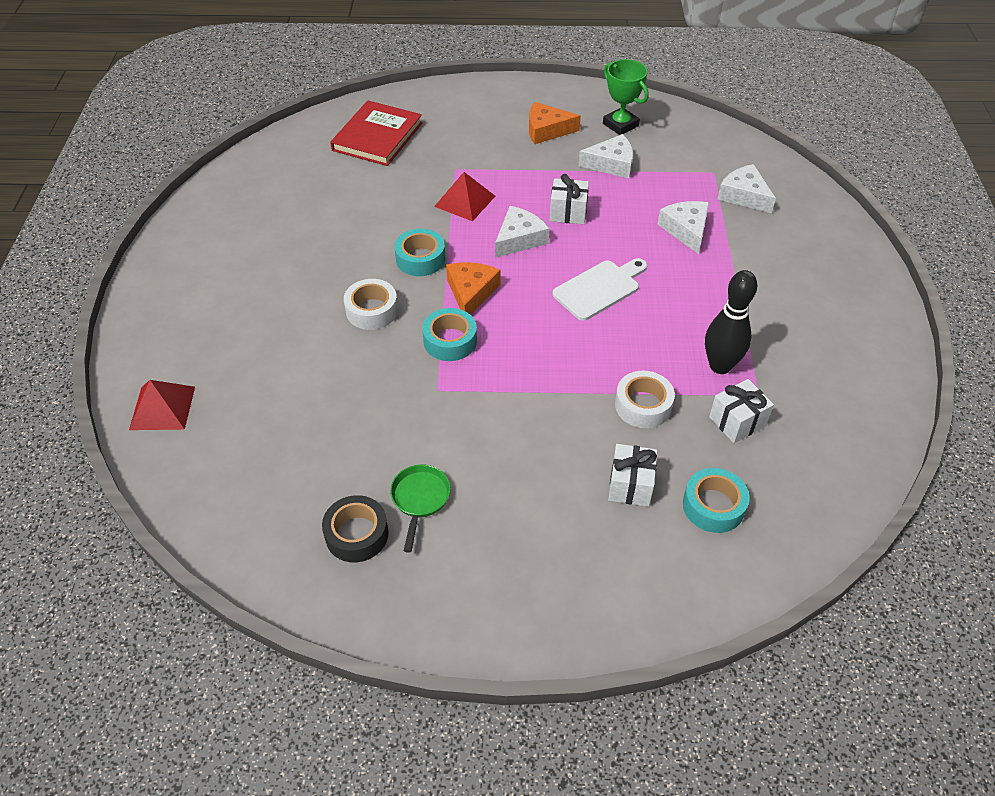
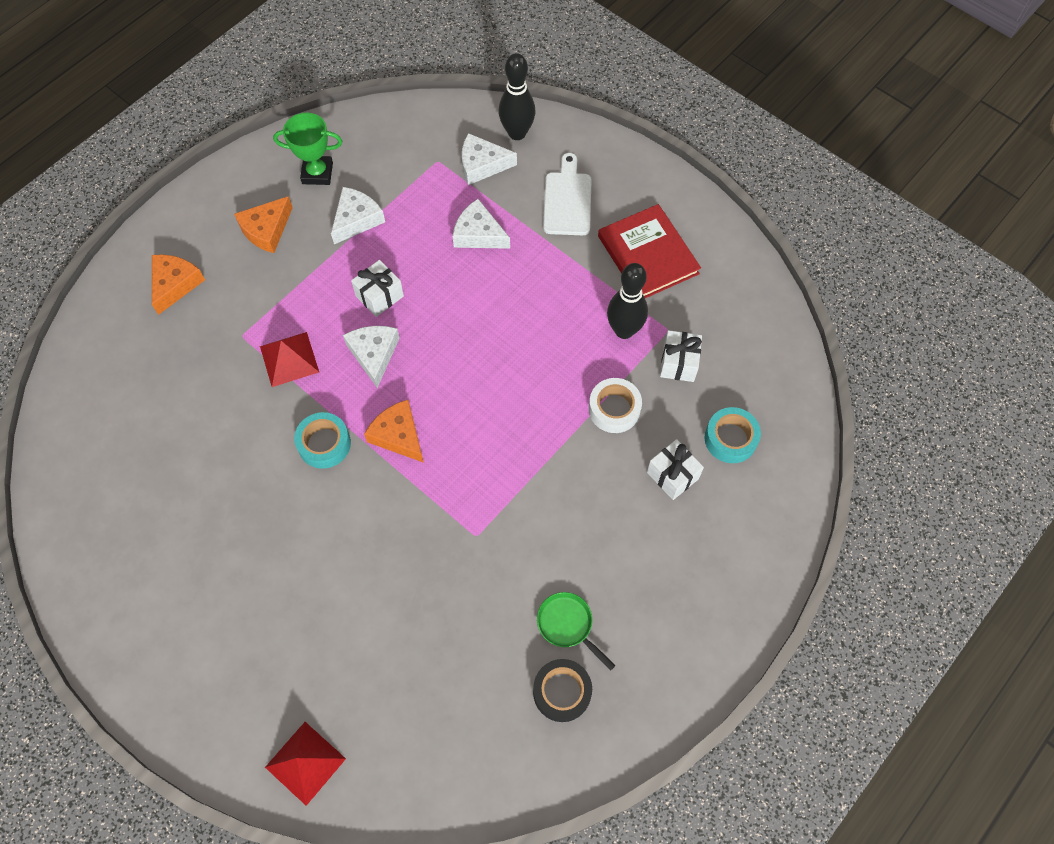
camera: 50 degrees left, 15 degrees up
(372, 310) = (348, 523): white tape -> none
(377, 136) = (132, 363): red book -> red book (648, 255)
(450, 341) = (435, 489): turquoise tape -> none
(455, 118) = (175, 284): none -> orange cheese
(599, 289) = (481, 343): white cutting board -> white cutting board (567, 200)
(797, 196) = (517, 133): none -> black bowling pin

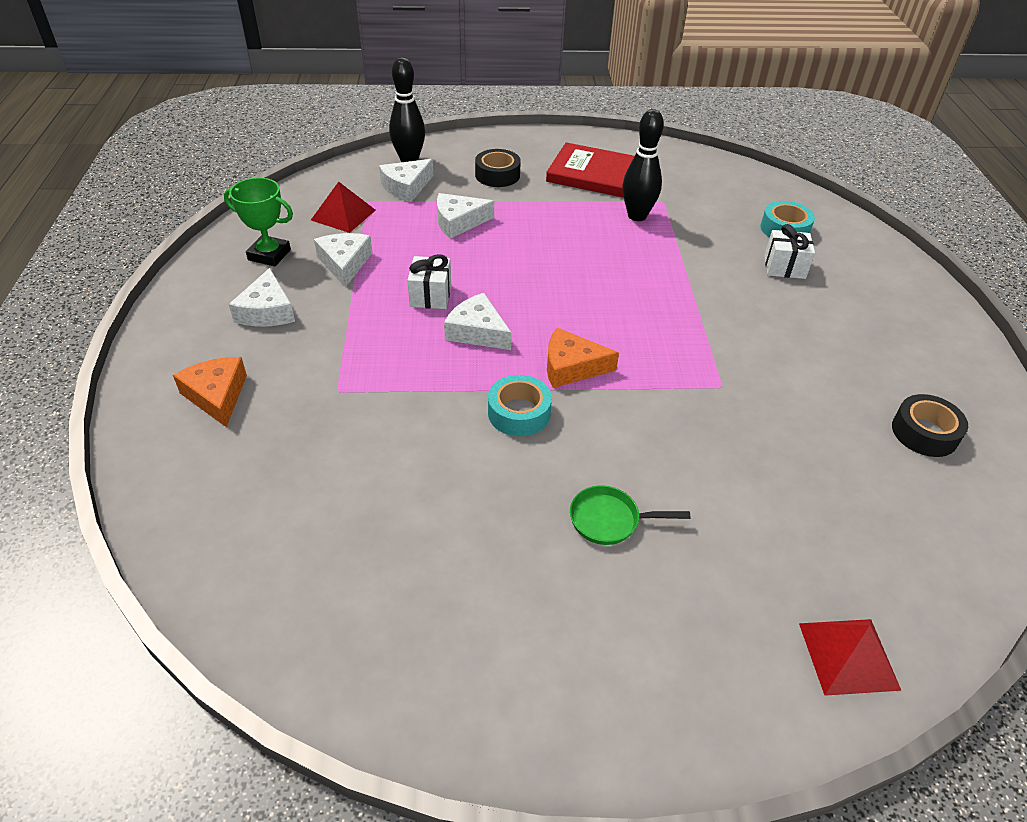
camera: 45 degrees left, 20 degrees down
(266, 230) = (267, 311): orange cheese -> white cheese
(289, 359) = (406, 378): red pyramid -> red pyramid (343, 215)
(317, 173) = (269, 255): green trophy -> green trophy turned 60 degrees clockwise
(567, 200) = (497, 175): white cutting board -> black tape
(567, 625) = (862, 391): green pan -> green pan (609, 520)
(614, 409) = (695, 257): white tape -> none
(678, 363) = (696, 212): white gift -> none

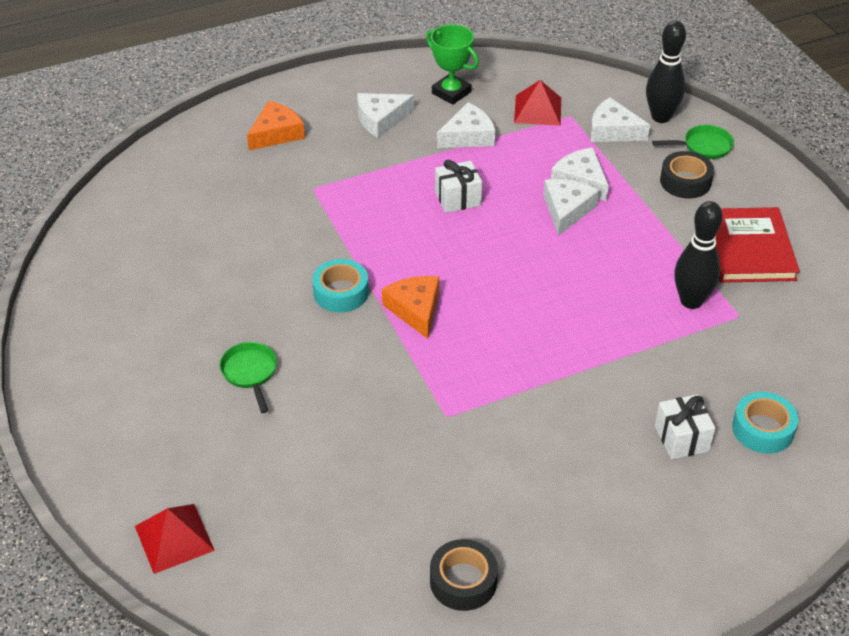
camera: 70 degrees right, 0 degrees up
(269, 255) = (451, 93): green trophy -> green trophy turned 45 degrees counterclockwise
(462, 154) = (703, 146): none -> green pan
(477, 331) = (427, 240): white cheese -> white cheese (567, 210)

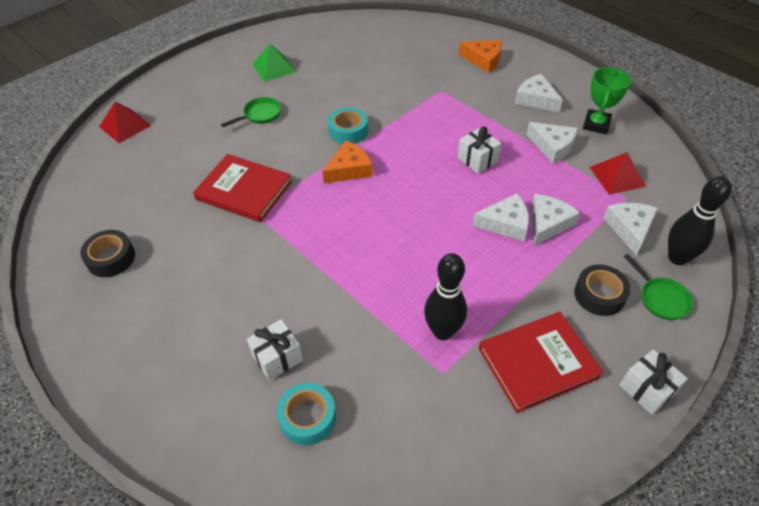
camera: 70 degrees right, 5 degrees up
(145, 336) = (274, 68): none -> green pyramid
(401, 419) = (244, 190): none -> red book
(795, 194) = (647, 389): none -> white gift

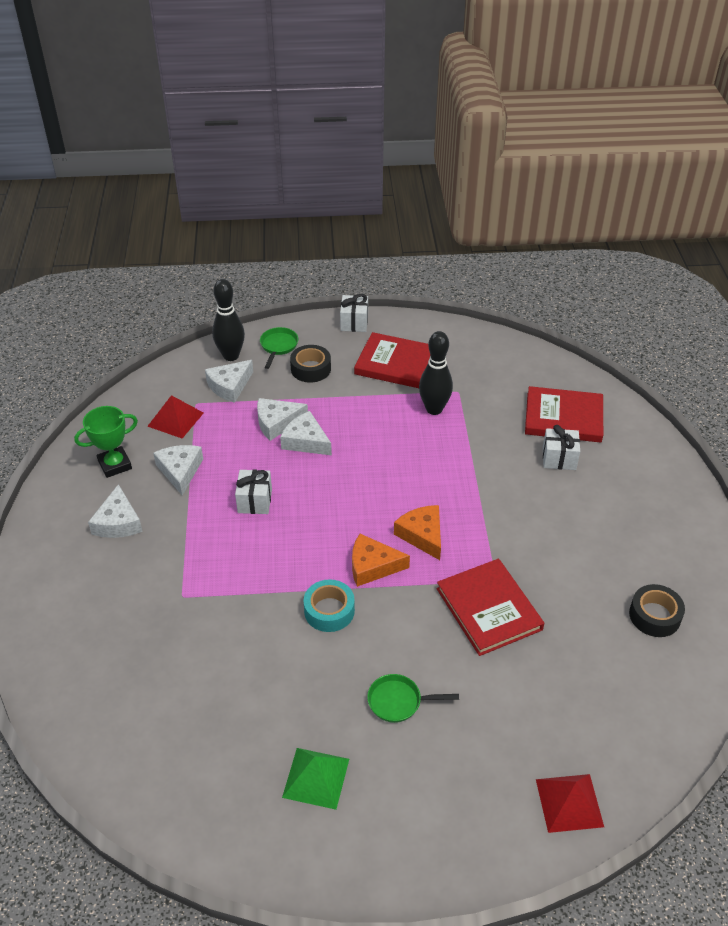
camera: 140 degrees left, 5 degrees down
(307, 418) = (563, 418): turquoise tape -> red book
(483, 60) = (85, 605): orange cheese -> orange cheese (422, 535)

